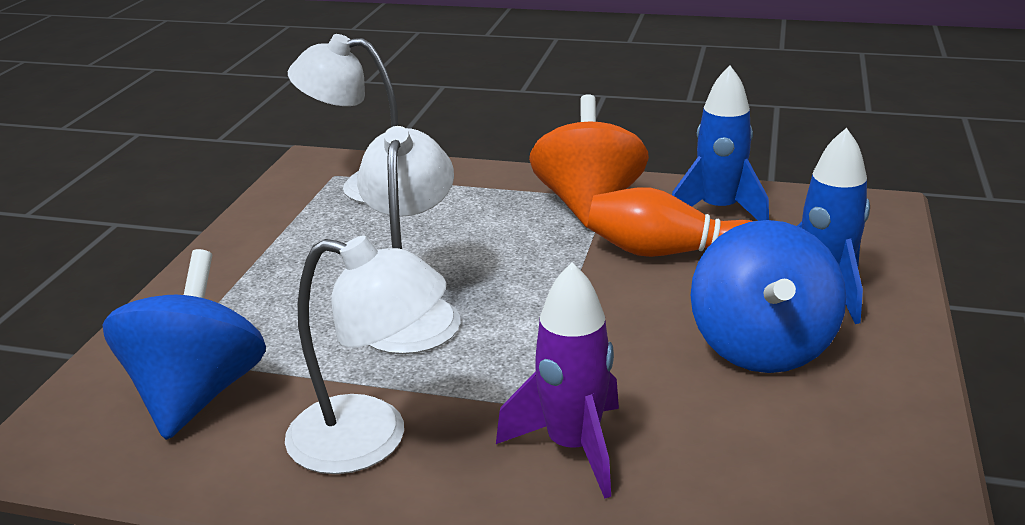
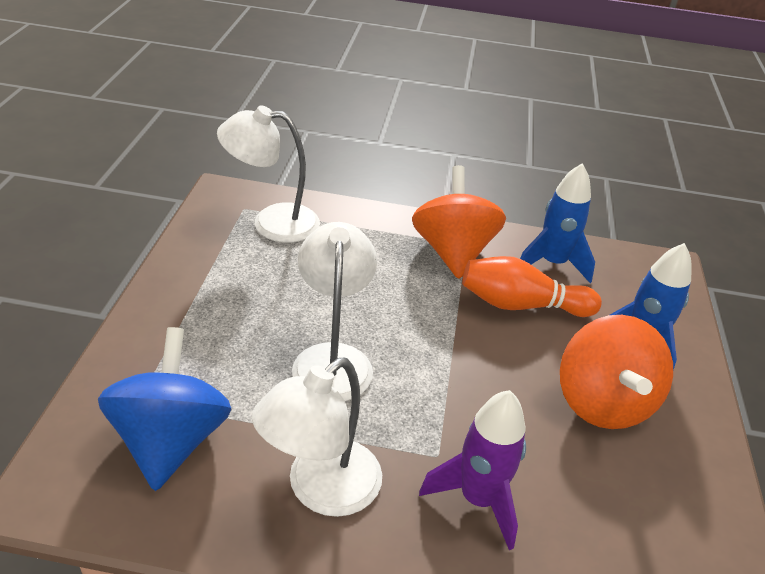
camera: 10 degrees left, 10 degrees up
(370, 439) = (321, 490): white lamp -> white lamp turned 120 degrees clockwise
(761, 347) = (602, 402): blue spinning top -> orange spinning top

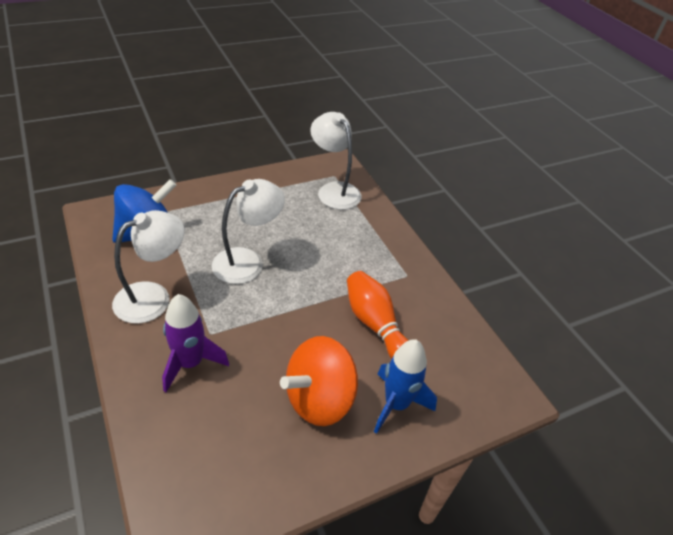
camera: 55 degrees right, 5 degrees up
(321, 490) = (153, 297): white lamp -> white lamp turned 135 degrees clockwise
(453, 252) = (392, 272): orange spinning top -> none
(552, 263) = (437, 326): blue rocket -> none

